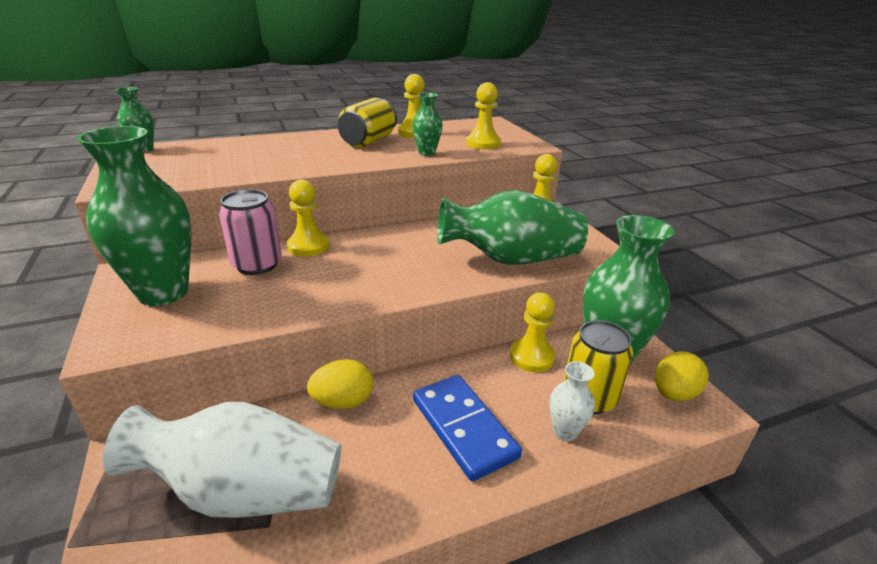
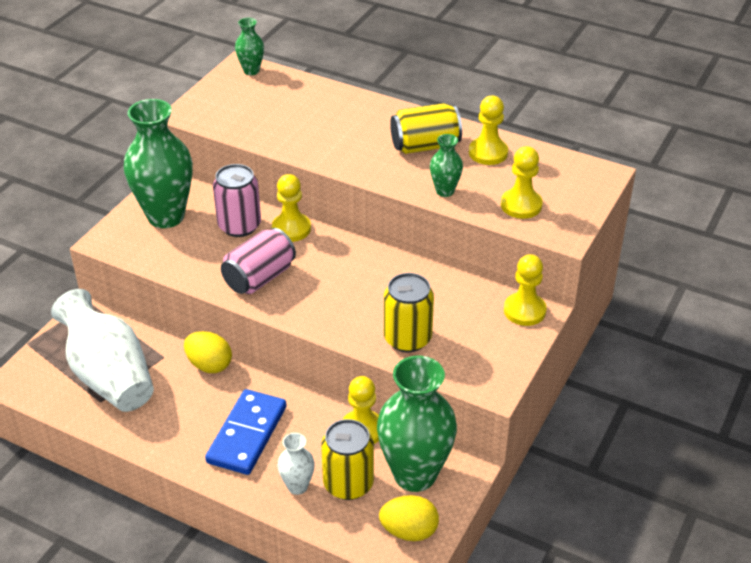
camera: 50 degrees right, 10 degrees up
(336, 286) = (259, 278): none -> pink can
(510, 259) = (407, 338): green vase -> yellow can

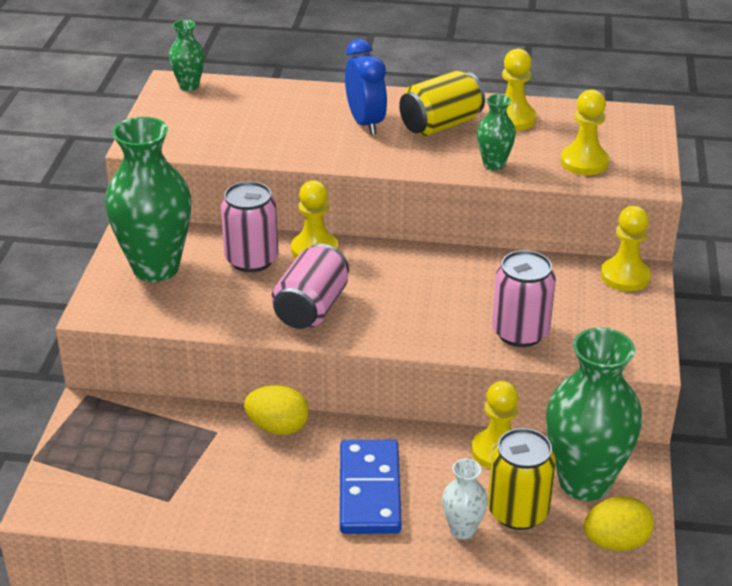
camera: 20 degrees left, 5 degrees down
(109, 375) = (161, 469): white vase -> none
(366, 131) = (365, 123): none -> blue clock
(407, 338) = (520, 332): yellow can -> pink can

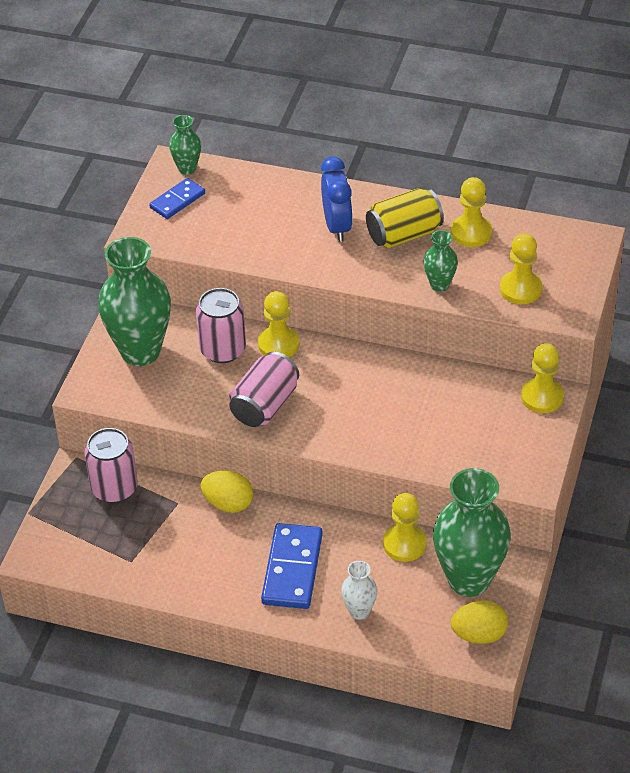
camera: 10 degrees right, 10 degrees up
(183, 112) = (177, 200): none -> blue domino
(518, 511) = (407, 600): yellow can -> none
(520, 332) = (435, 446): pink can -> pink can (114, 488)

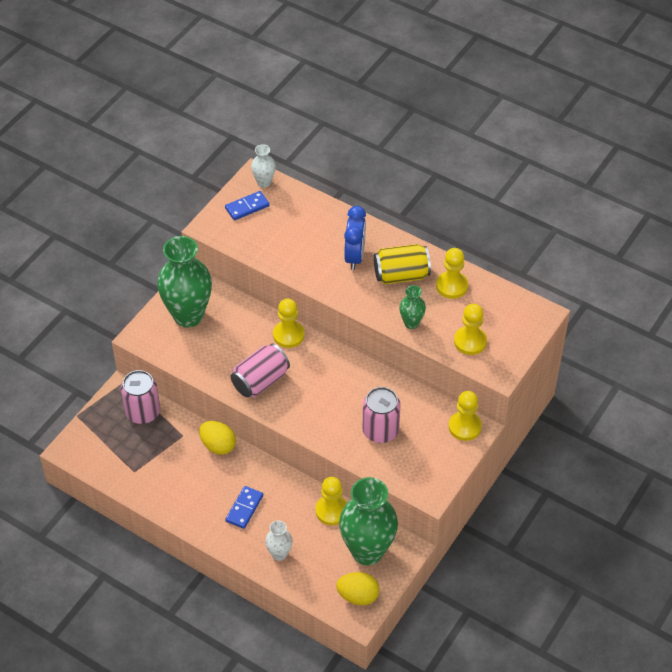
camera: 15 degrees right, 5 degrees up
(187, 168) = (264, 182): green vase -> white vase
(223, 350) = (247, 329): pink can -> pink can (380, 431)
(292, 569) = (244, 508): blue domino -> blue domino, size x0.60

